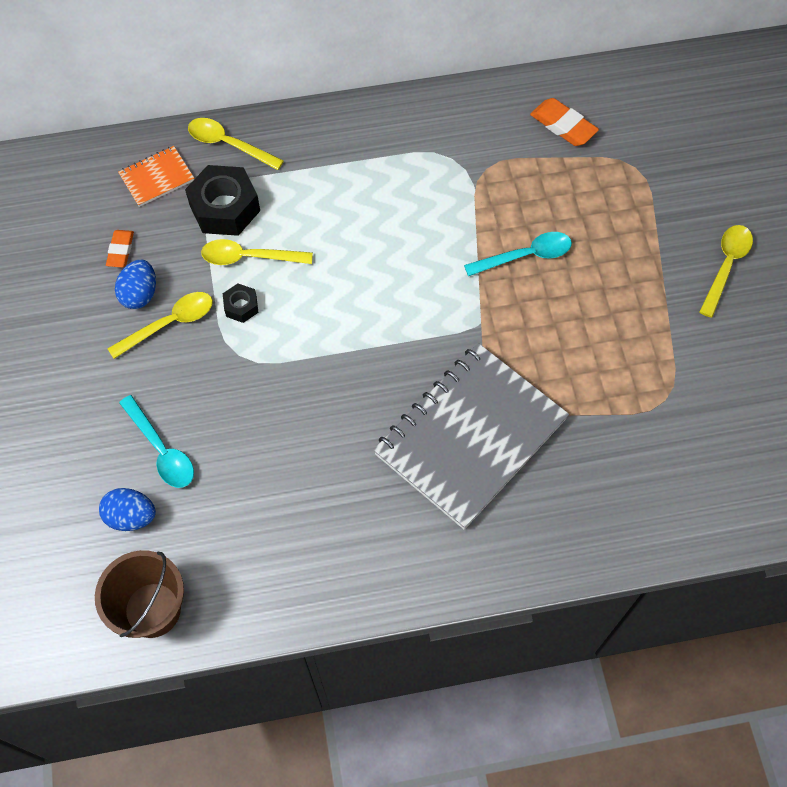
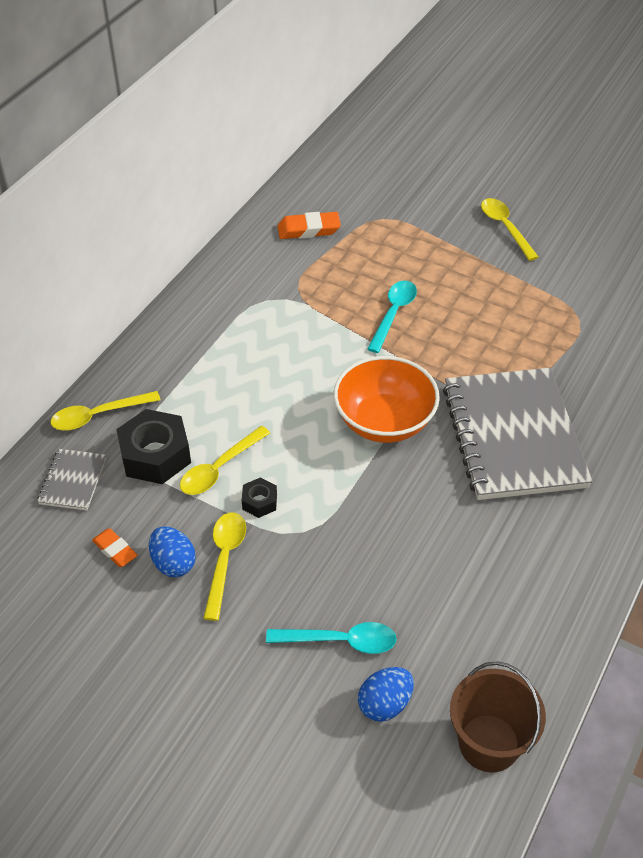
camera: 50 degrees left, 15 degrees down
(157, 178) = (73, 481): orange notebook -> grey notebook
(398, 332) = (384, 421): none -> orange bowl

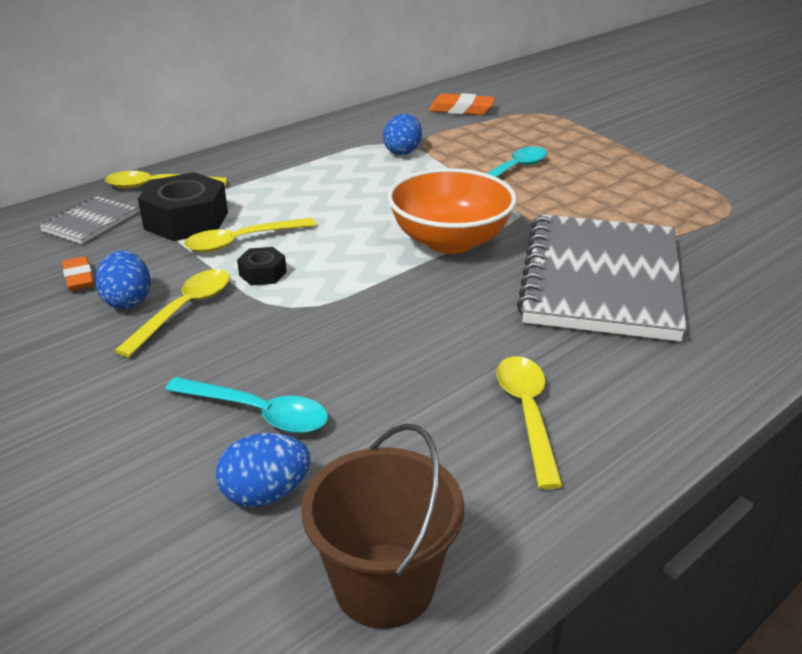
camera: 20 degrees right, 15 degrees down
(288, 309) = (403, 151): none -> blue egg
(505, 227) = (672, 135): yellow spoon -> yellow spoon (527, 413)

